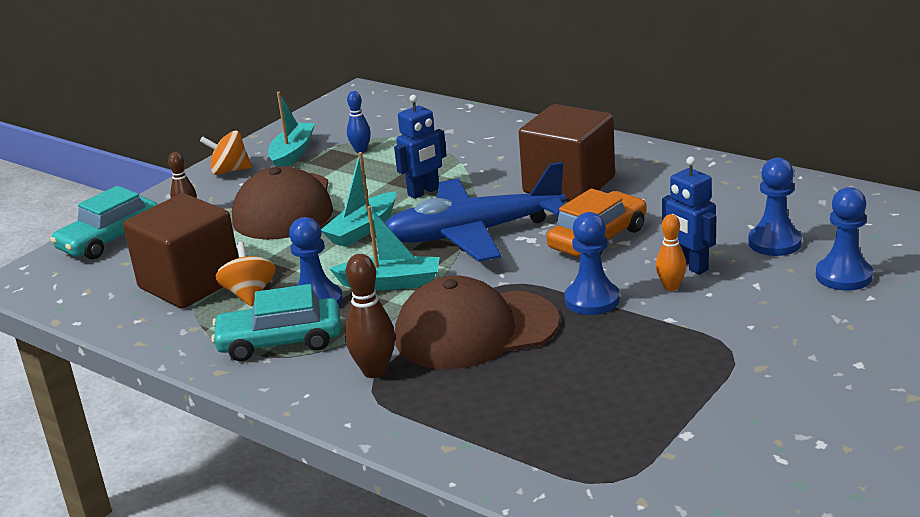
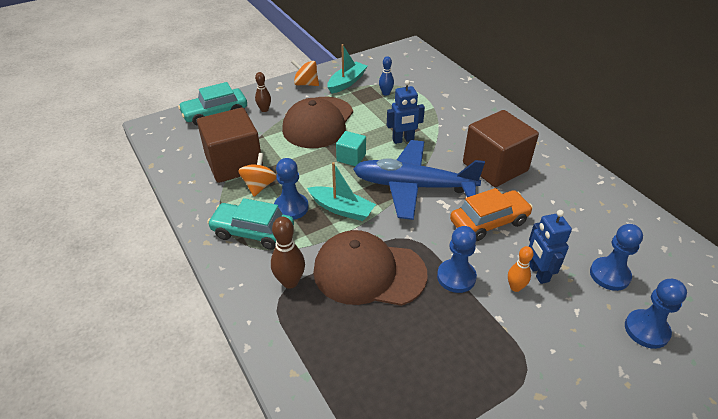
camera: 20 degrees right, 15 degrees up
(363, 229) = (351, 157): turquoise boat -> turquoise cube

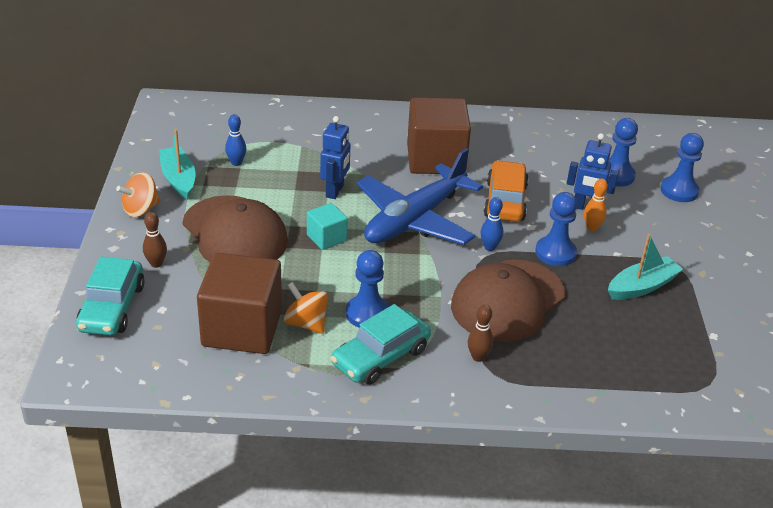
camera: 60 degrees left, 5 degrees down
(290, 282) = (478, 357): brown bowling pin -> brown bowling pin, size x0.65
(342, 209) = (403, 280): turquoise boat -> turquoise boat (642, 286)
(422, 236) = (489, 247): none -> blue bowling pin

